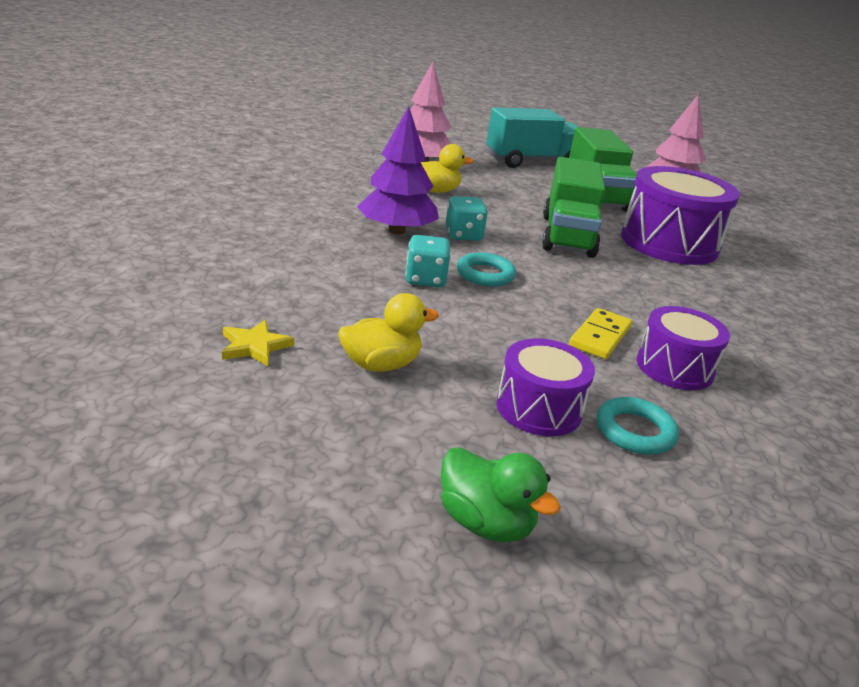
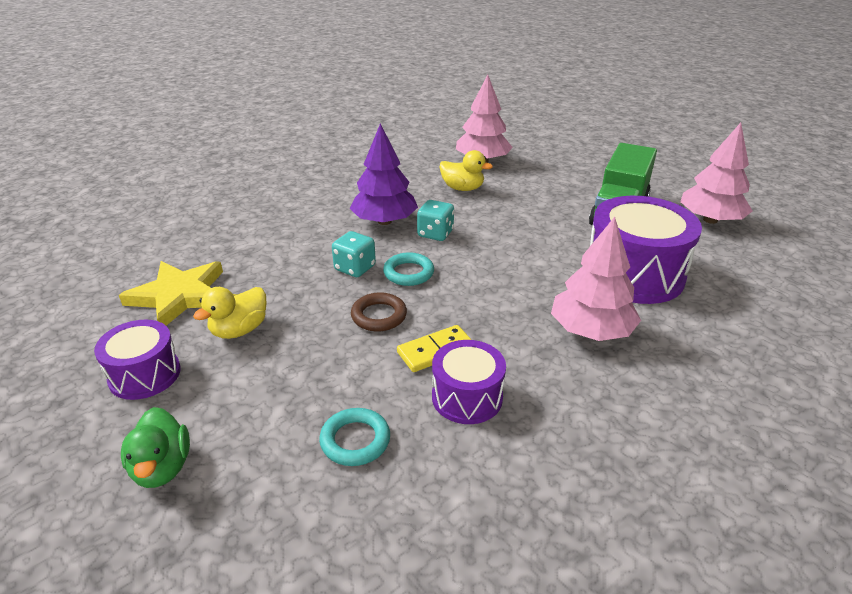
camera: 35 degrees right, 5 degrees up
(255, 346) = (179, 296): yellow star -> yellow star, size x1.97
(381, 364) = (239, 330): yellow duck -> yellow duck turned 120 degrees clockwise
(509, 318) = (379, 316): none -> brown ring
(532, 162) = (595, 168): turquoise truck -> none
(539, 408) = (305, 397): purple drum -> purple drum (145, 375)
(567, 235) = (532, 249): green truck -> none
(695, 292) = (591, 331): none -> pink tree

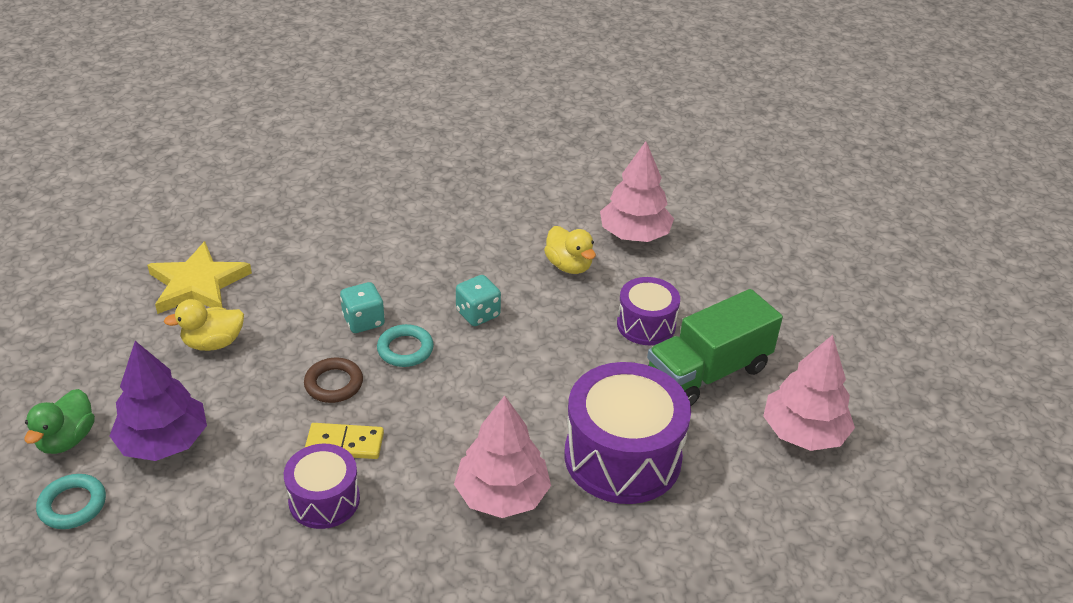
camera: 30 degrees right, 5 degrees up
(145, 375) = (115, 352): purple drum -> purple drum (646, 324)
(355, 440) = (206, 490): turquoise ring -> turquoise ring (72, 505)
(384, 221) = (445, 276): purple tree -> purple tree (164, 442)

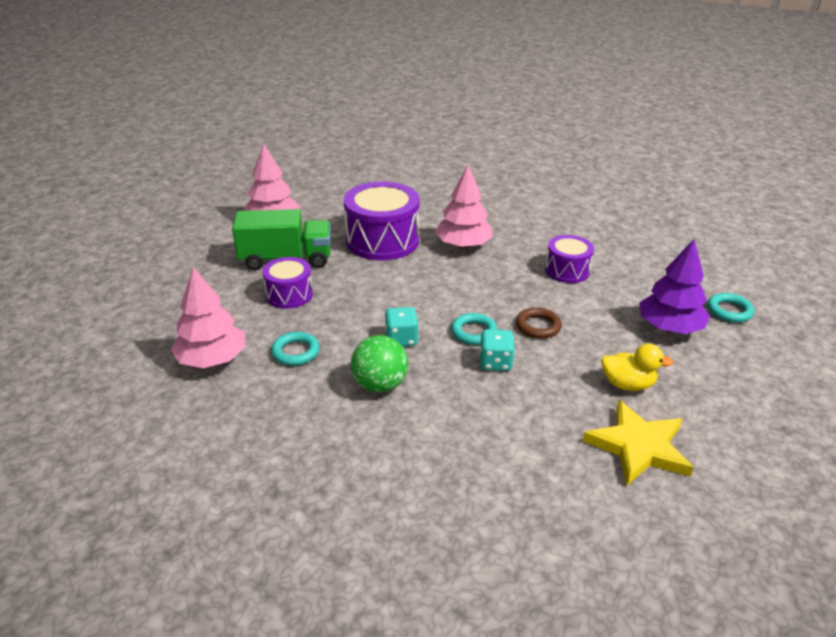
camera: 150 degrees left, 5 degrees down
(67, 439) = (743, 349): green duck -> none
(345, 443) = (544, 292): yellow domino -> none
(463, 262) = (380, 385): none -> green ball
(569, 266) = (295, 352): yellow duck -> turquoise ring

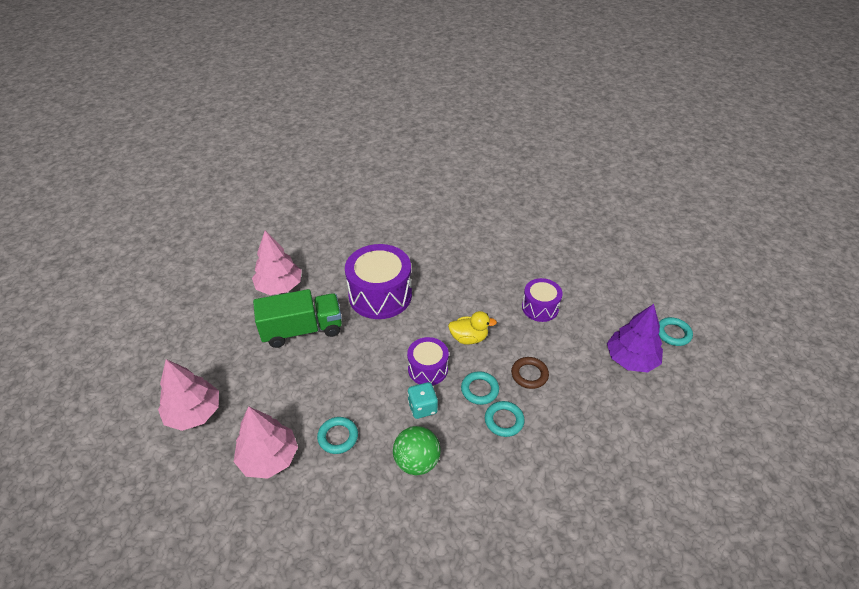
camera: 10 degrees left, 10 degrees up
(289, 294) = (316, 371): purple drum -> purple drum (428, 369)
(463, 245) = (449, 291): pink tree -> pink tree (194, 413)
(495, 362) = (504, 420): turquoise dice -> turquoise ring
(627, 384) = (610, 426): yellow duck -> yellow duck (469, 338)
(638, 447) = (630, 490): yellow star -> none

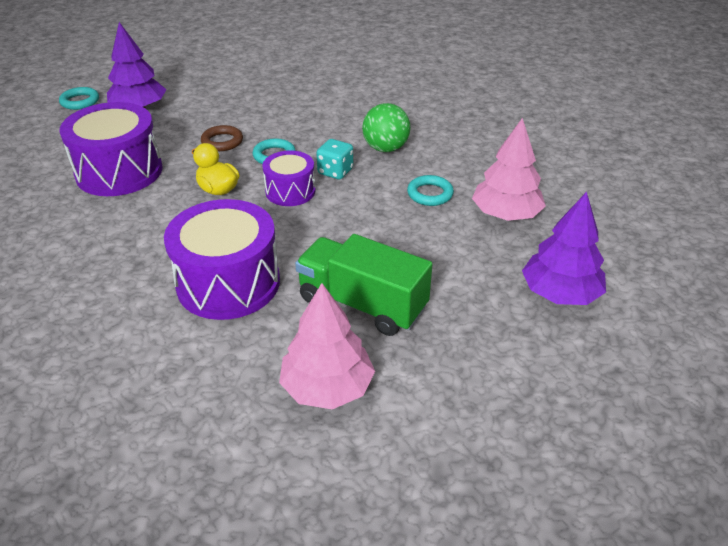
camera: 135 degrees left, 5 degrees down
(194, 413) = (560, 293): pink tree -> purple tree
(504, 420) = (289, 132): turquoise ring -> none
(540, 308) = (119, 171): purple drum -> purple drum, size x1.75

